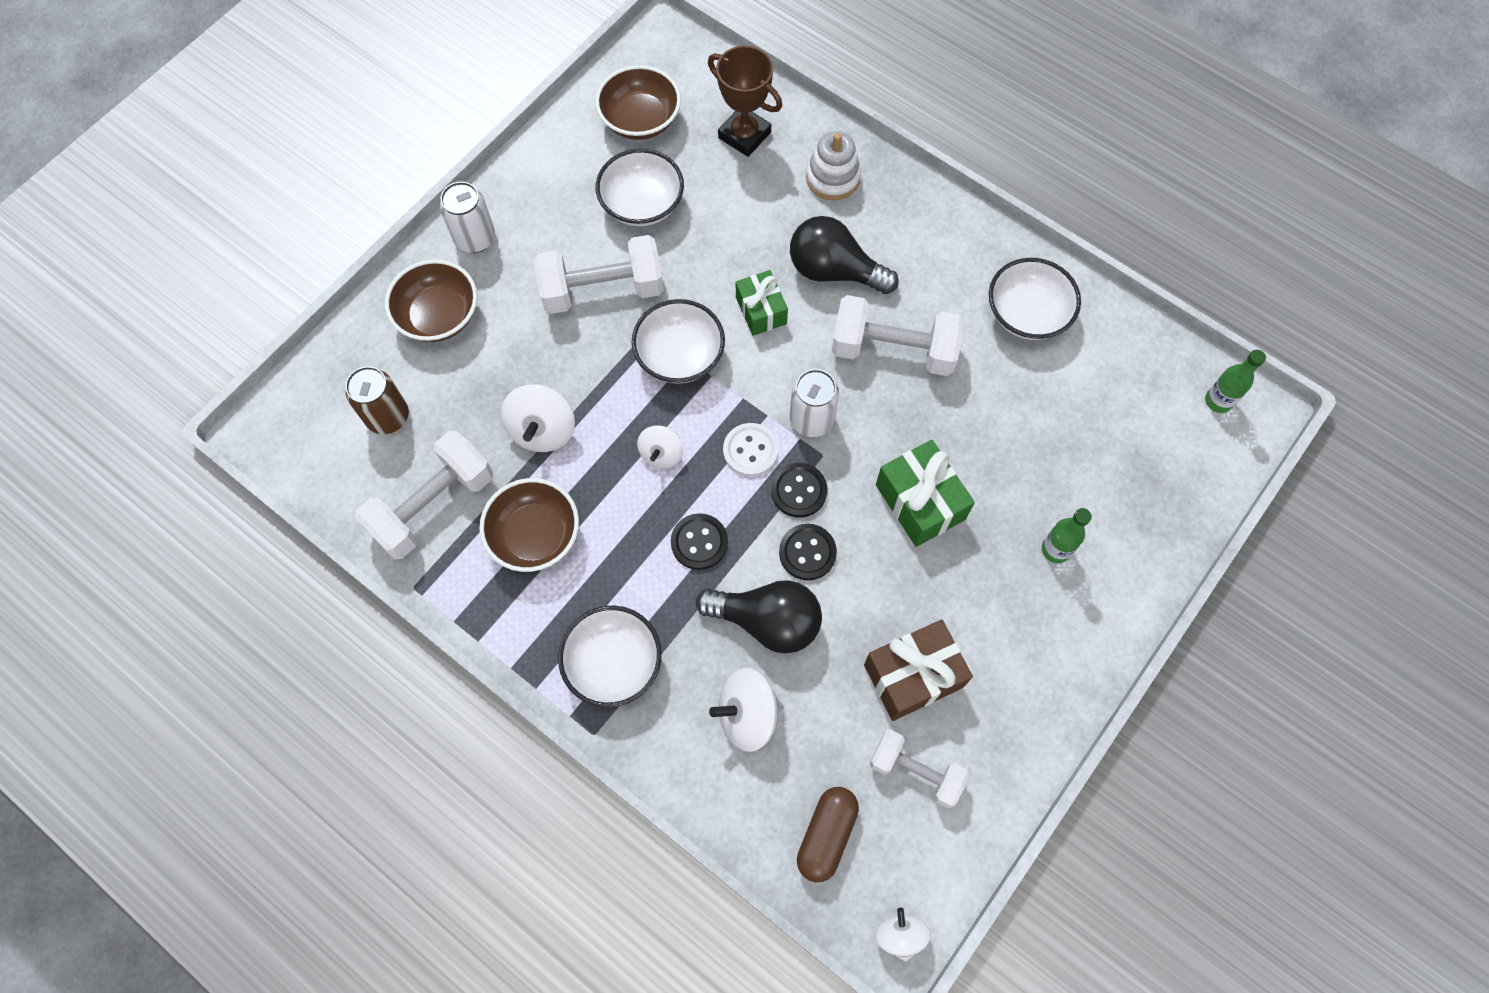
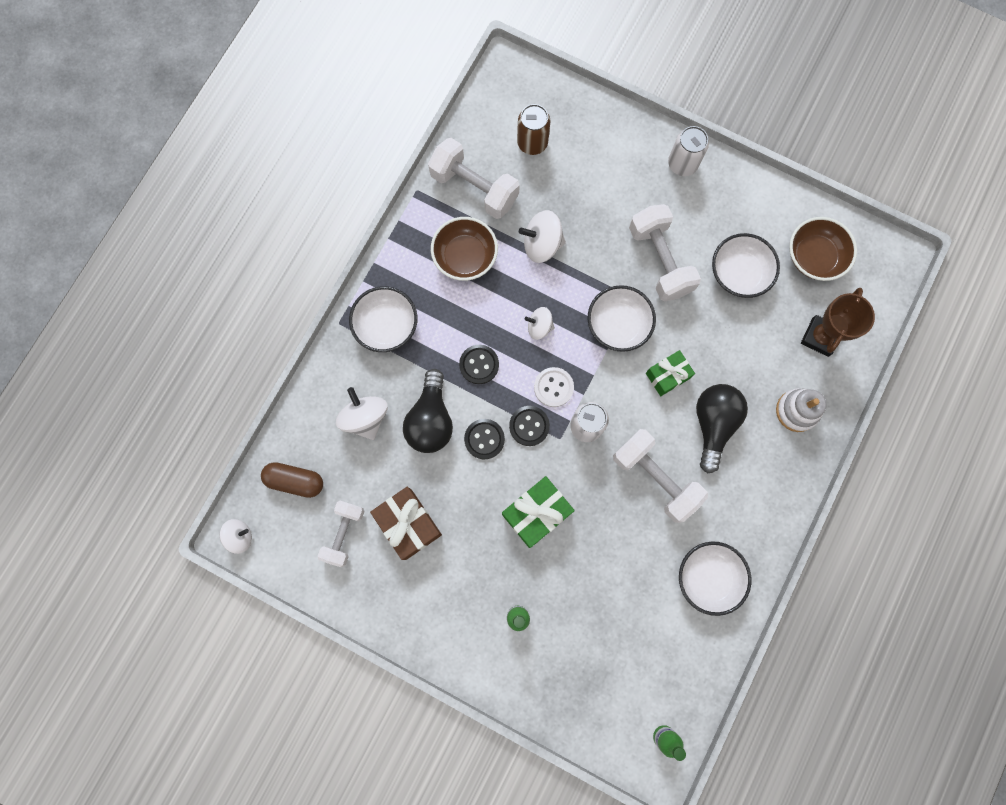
camera: 80 degrees right, 10 degrees up
(439, 316) = (615, 155): brown bowl -> none
(893, 350) = (655, 478): white dumbbell -> white dumbbell turned 45 degrees counterclockwise

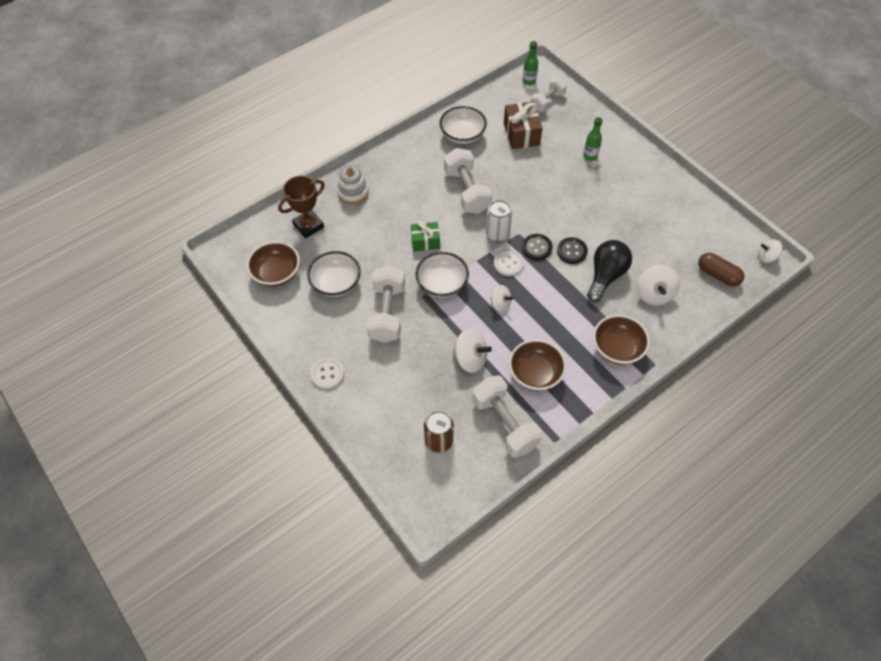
camera: 155 degrees left, 20 degrees down
(344, 534) = (691, 233): white dumbbell -> white dumbbell (547, 102)
(386, 325) = (617, 348): white bowl -> brown bowl
(408, 524) = (644, 224): brown gift -> brown gift (521, 134)
(479, 365) = (556, 296): black button -> none
(536, 513) = (554, 200): green gift -> none
(682, 164) = (327, 374): white can -> white button
(713, 424) = (411, 205): black light bulb -> none

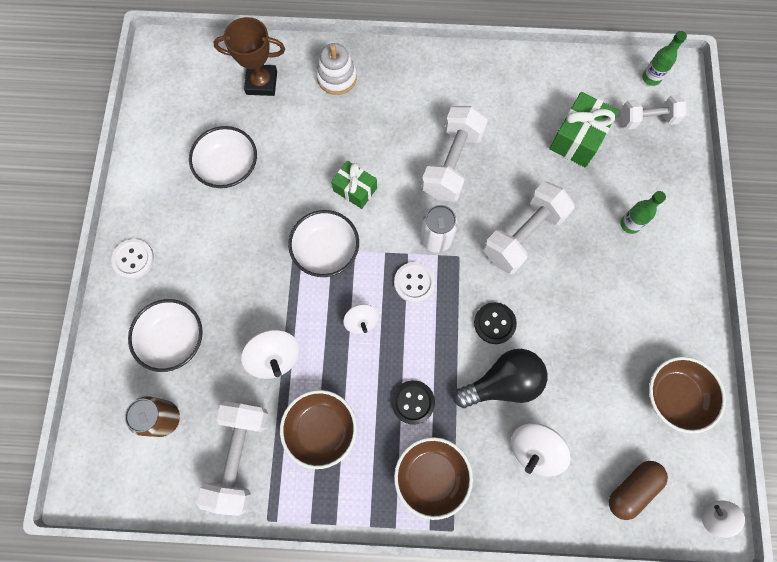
camera: 40 degrees right, 15 degrees up
(276, 273) = (186, 112): brown bowl -> brown bowl (675, 396)
(387, 313) = (245, 240): white dumbbell -> white dumbbell (523, 235)
(462, 135) = (511, 92): white bowl -> white bowl (174, 339)
(521, 134) = (578, 138): brown gift -> green gift
(537, 248) = (461, 288): black button -> black button (413, 402)
(718, 275) = (632, 489): brown capsule -> brown capsule turned 60 degrees clockwise

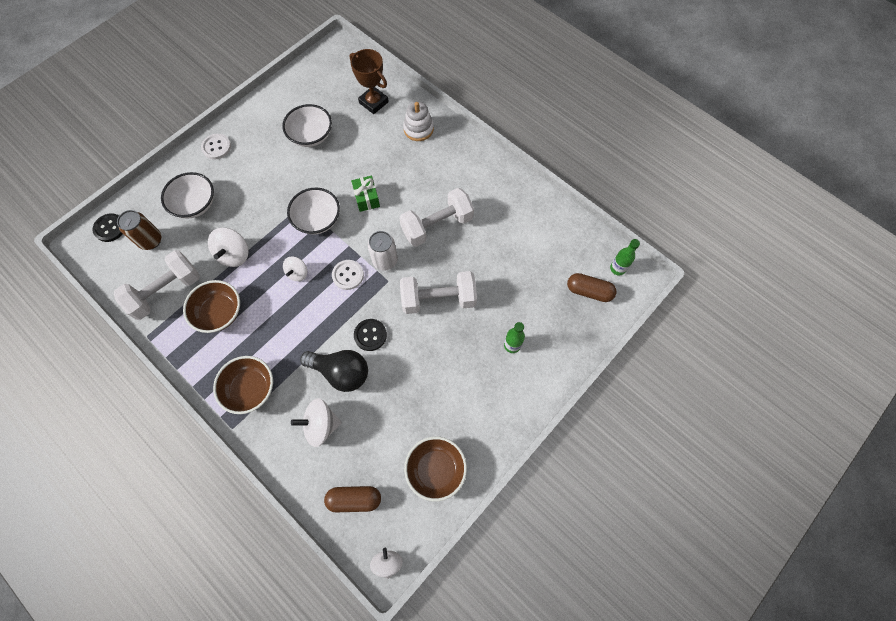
camera: 40 degrees right, 5 degrees down
(413, 402) = (281, 340): black button -> black button (110, 228)
(578, 138) = (531, 269): green gift -> none
(647, 119) = (589, 291): white dumbbell -> brown capsule

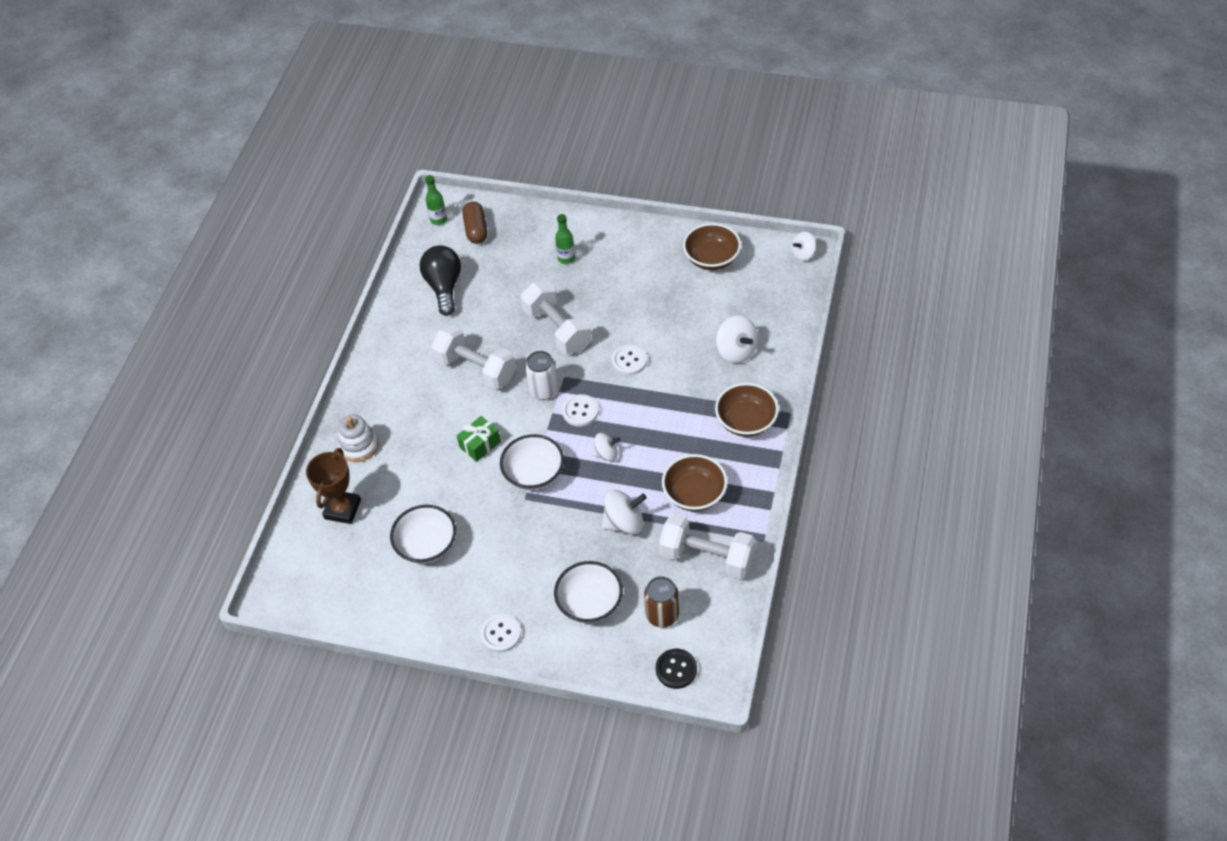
camera: 115 degrees left, 15 degrees down
(341, 372) = (680, 363): black light bulb -> black light bulb (444, 287)
(354, 499) = (776, 297): brown capsule -> none
(370, 335) = (629, 361): black button -> white button

